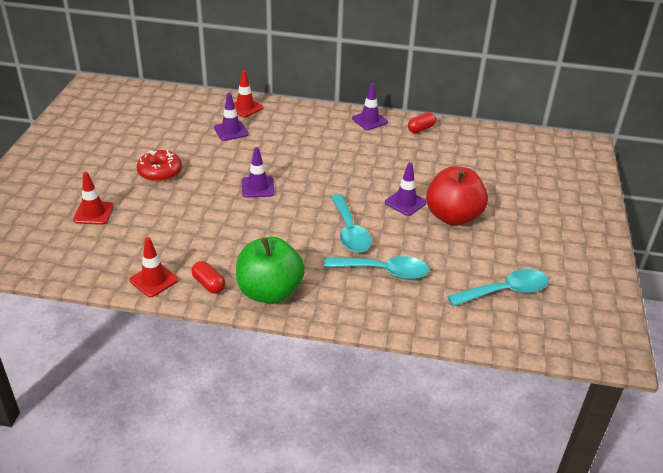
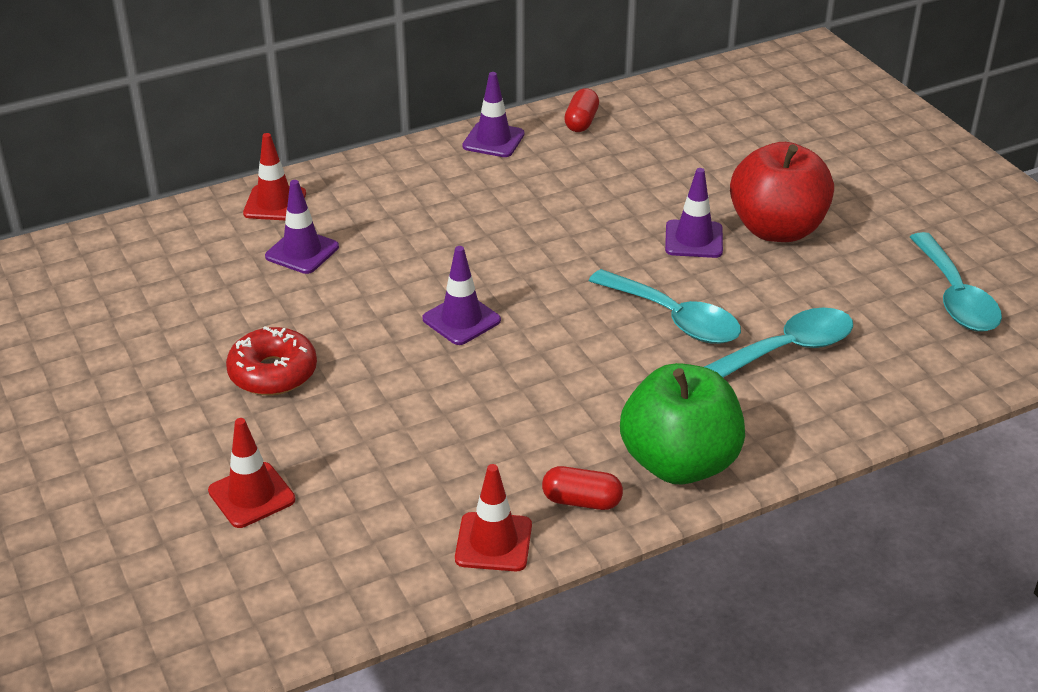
camera: 35 degrees left, 0 degrees up
(505, 291) = (955, 297): turquoise spoon -> turquoise spoon turned 135 degrees clockwise

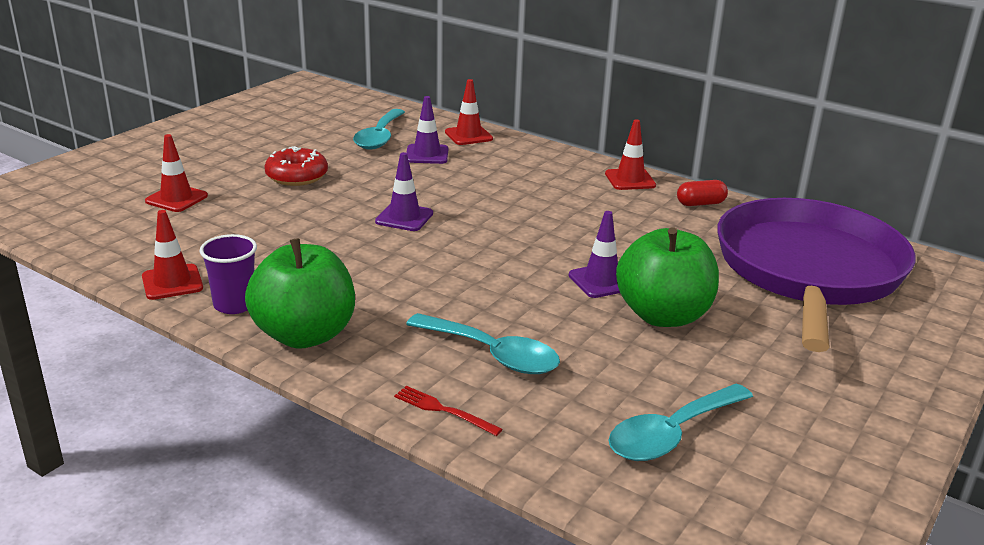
camera: 60 degrees right, 10 degrees down
(493, 140) = (630, 180): purple traffic cone -> red traffic cone
(581, 501) = (235, 304): red capsule -> purple cup
(674, 319) = (485, 295): turquoise spoon -> turquoise spoon (379, 137)
(750, 122) = (808, 271): none -> purple pan
(776, 229) = (663, 315): red apple -> green apple
(862, 409) = (443, 410): none -> red fork

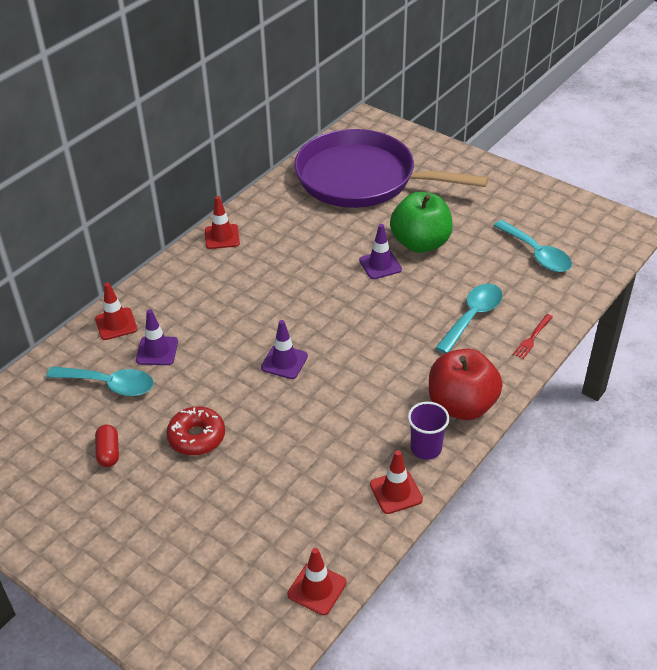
camera: 85 degrees left, 15 degrees up
(176, 199) = (240, 519): red traffic cone -> red traffic cone (317, 588)
(305, 335) = (461, 405): green apple -> red apple
(700, 204) = (266, 208): red capsule -> red capsule (109, 452)

